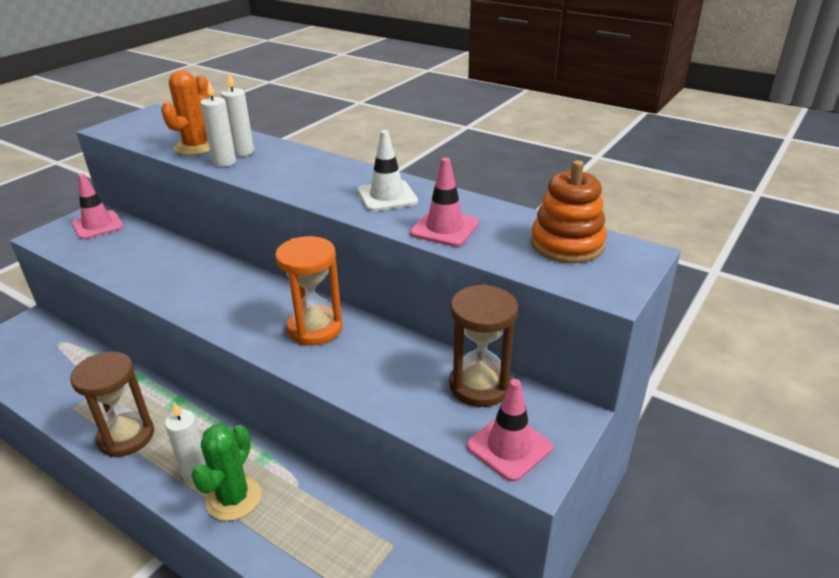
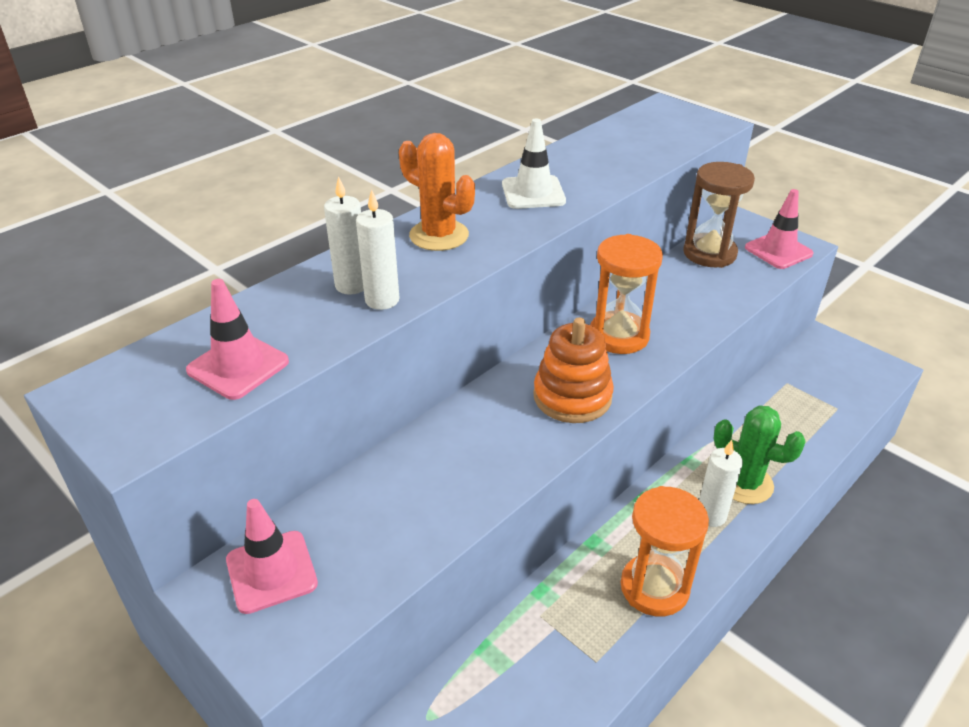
camera: 80 degrees left, 5 degrees up
(126, 436) = (654, 587): brown hourglass -> orange hourglass
(196, 147) = (305, 328): orange cactus -> orange cactus (439, 235)
(445, 228) = (610, 171): pink traffic cone -> pink traffic cone (238, 366)
(567, 244) = (647, 126): orange stacking toy -> orange stacking toy (572, 397)

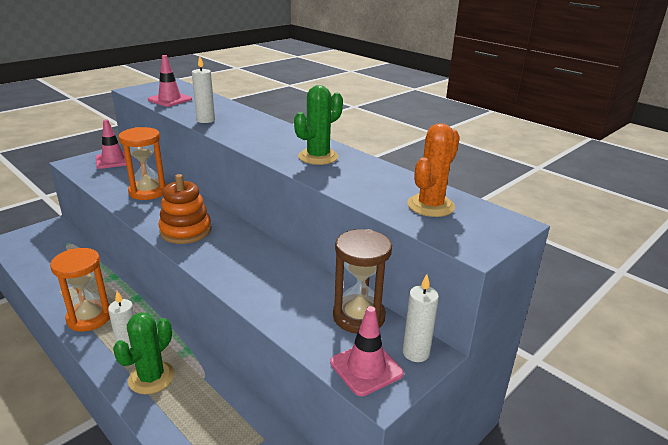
camera: 90 degrees right, 10 degrees down
(352, 285) = (222, 115): white candle -> white candle (415, 353)
(439, 235) = (267, 132): orange cactus -> orange cactus (430, 206)
(533, 193) = (318, 157): white traffic cone -> green cactus
(619, 336) = (243, 253): orange hourglass -> orange hourglass (148, 192)

